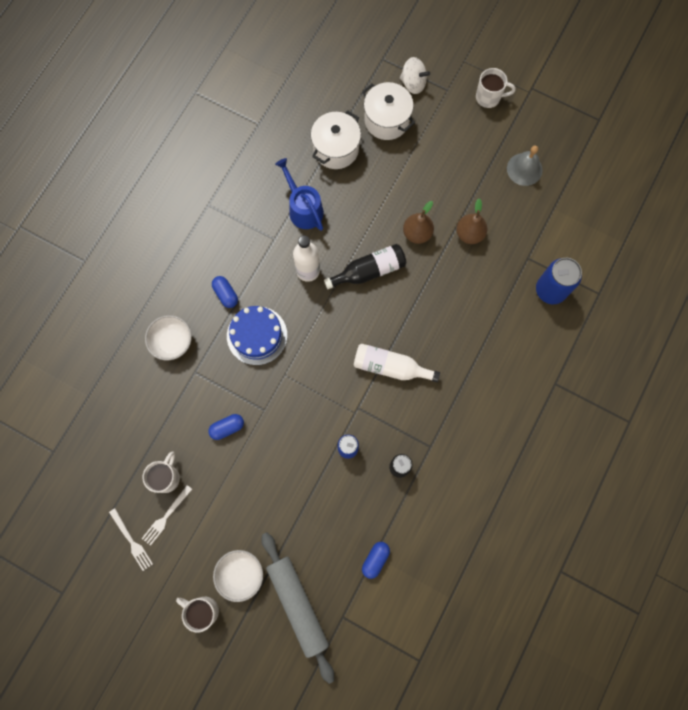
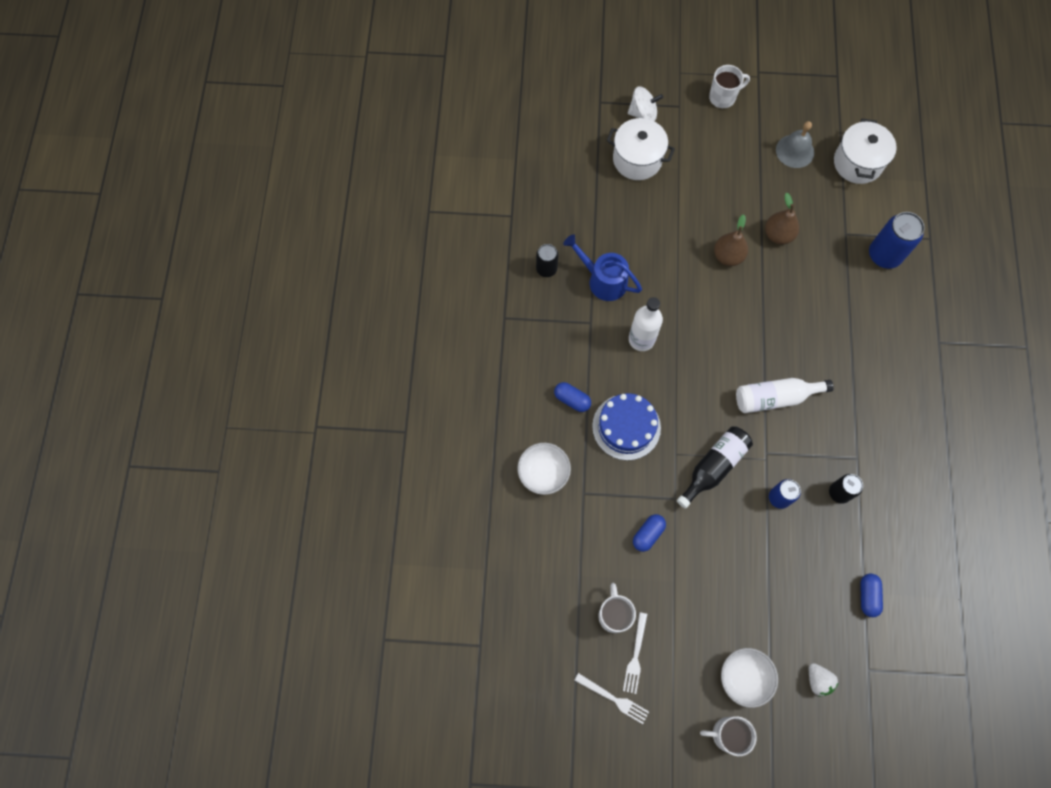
camera: 25 degrees left, 5 degrees down
(263, 179) = (546, 269): none -> black can
(297, 605) = (818, 680): grey rolling pin -> white strawberry
(336, 149) = (603, 208): white pot -> white pot (857, 163)
(369, 271) = (702, 313): black bottle -> black bottle (714, 467)

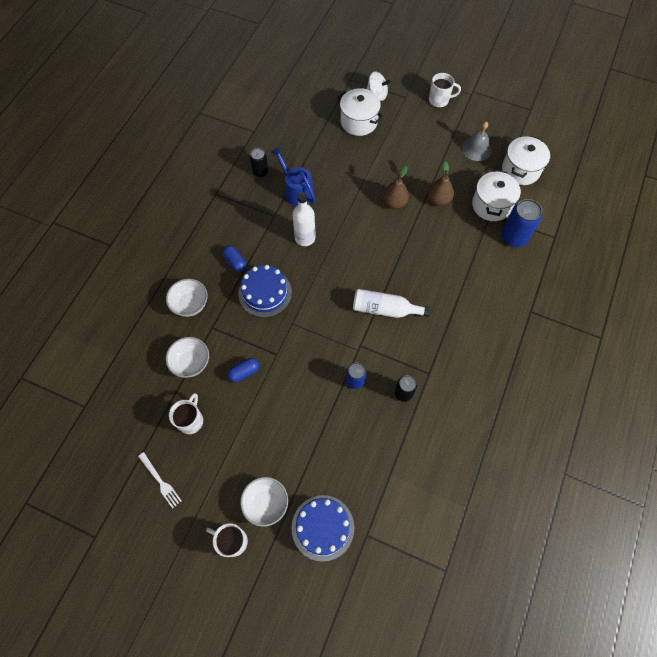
camera: 20 degrees right, 5 degrees down
(580, 545) = (191, 362): none -> white bowl
(635, 656) = (192, 456): white fork -> none
(714, 467) = (316, 342): black bottle -> none
(818, 680) = (322, 527): white strawberry -> blue cake
(842, 221) = (491, 205): none -> white pot
(867, 596) = (391, 478): blue capsule -> none

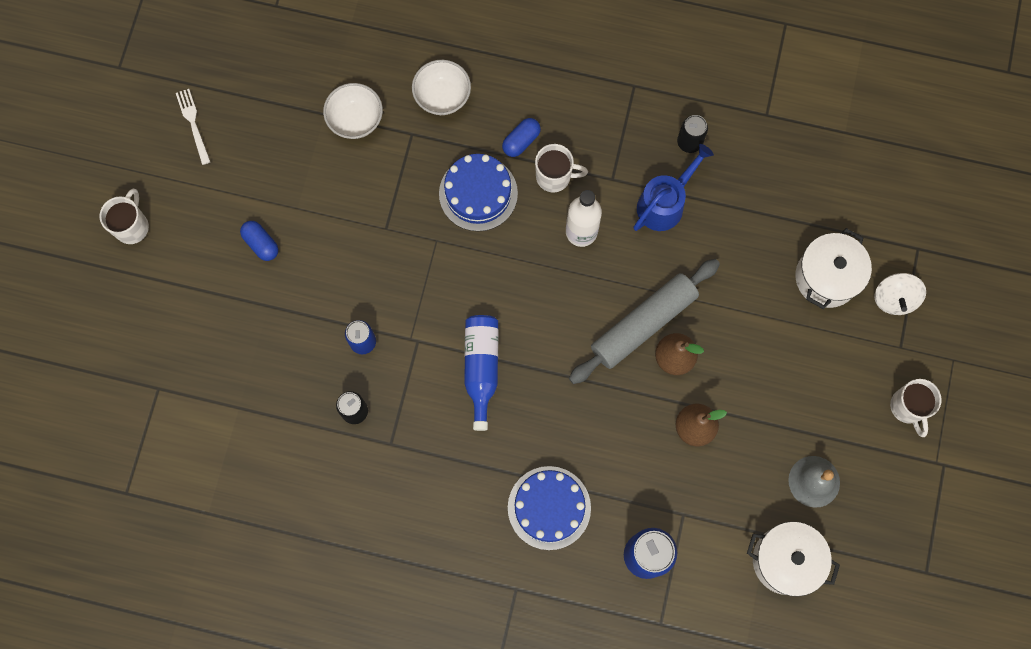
camera: 80 degrees right, 10 degrees up
(160, 481) = (193, 123): white fork -> white fork turned 120 degrees clockwise
(191, 420) = (276, 140): white mug -> white mug (554, 176)
(244, 372) = (352, 191): blue capsule -> blue capsule (261, 244)
(266, 503) = (182, 256): white bowl -> none
(322, 527) = (161, 332): blue cake -> blue cake (549, 507)
(371, 215) = (643, 324): none -> grey rolling pin
(385, 309) = (481, 368): white bottle -> blue bottle
(491, 205) = (702, 515): white pot -> none

